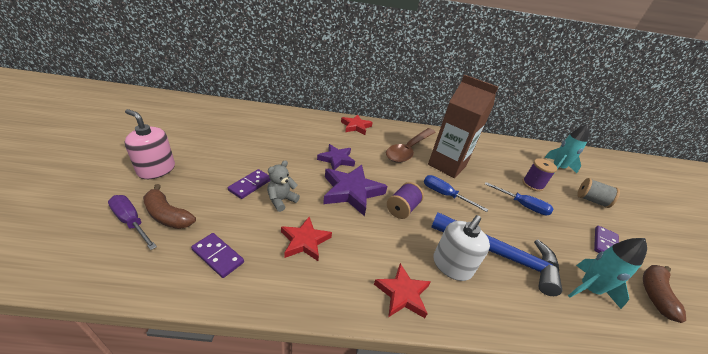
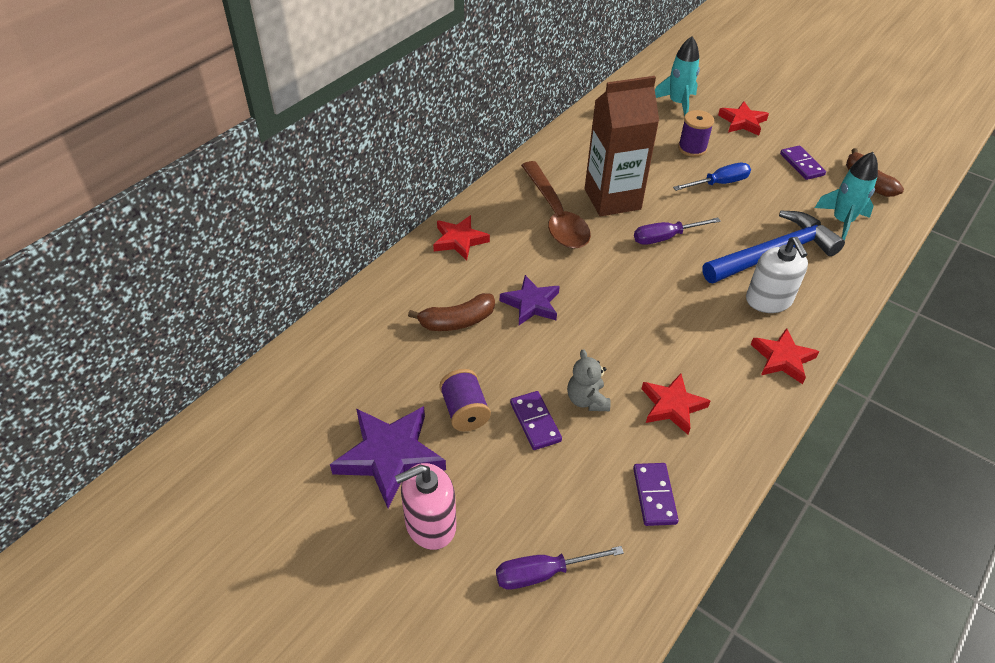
camera: 50 degrees left, 10 degrees up
(167, 215) = (551, 530): brown banana -> brown banana (457, 321)
(218, 256) = (654, 495): purple domino -> purple domino turned 75 degrees counterclockwise
(351, 191) = (609, 322): purple star -> purple star (389, 456)
(402, 209) = (667, 290): purple spool -> purple spool (465, 411)
(444, 195) = (665, 238): blue screwdriver -> purple screwdriver
(591, 200) = (742, 122): grey spool -> red star

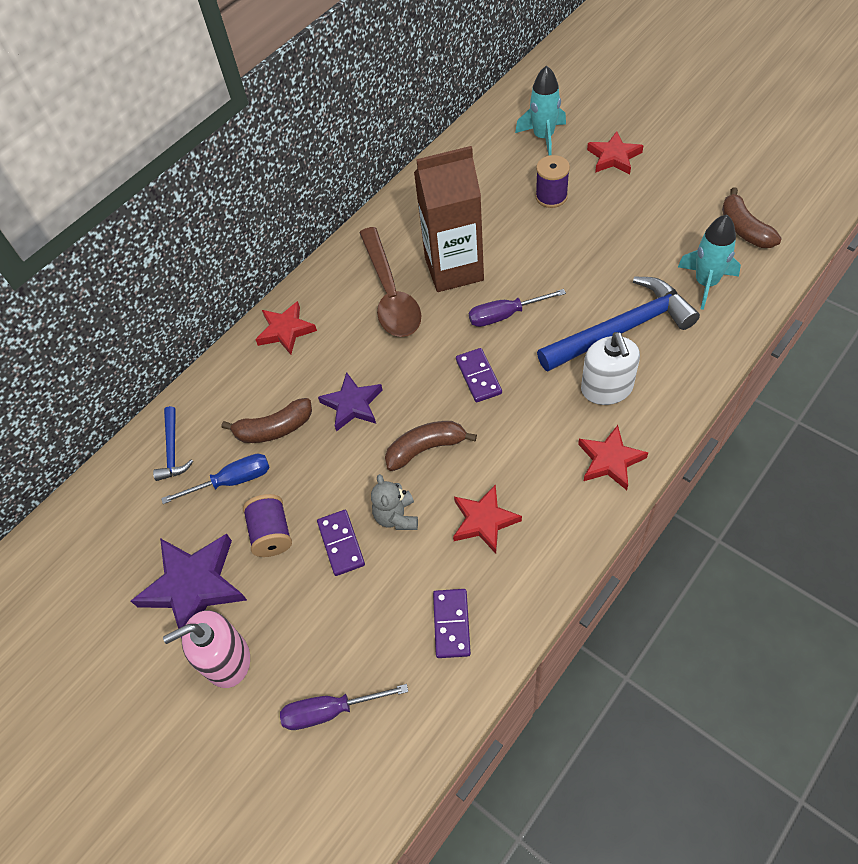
camera: 10 degrees right, 10 degrees up
(357, 336) = (172, 450): none -> blue hammer
(607, 343) = (426, 448): none -> brown banana
(719, 183) = (575, 241): blue screwdriver -> blue screwdriver (232, 481)
(801, 164) = (672, 210): purple domino -> purple domino (478, 377)

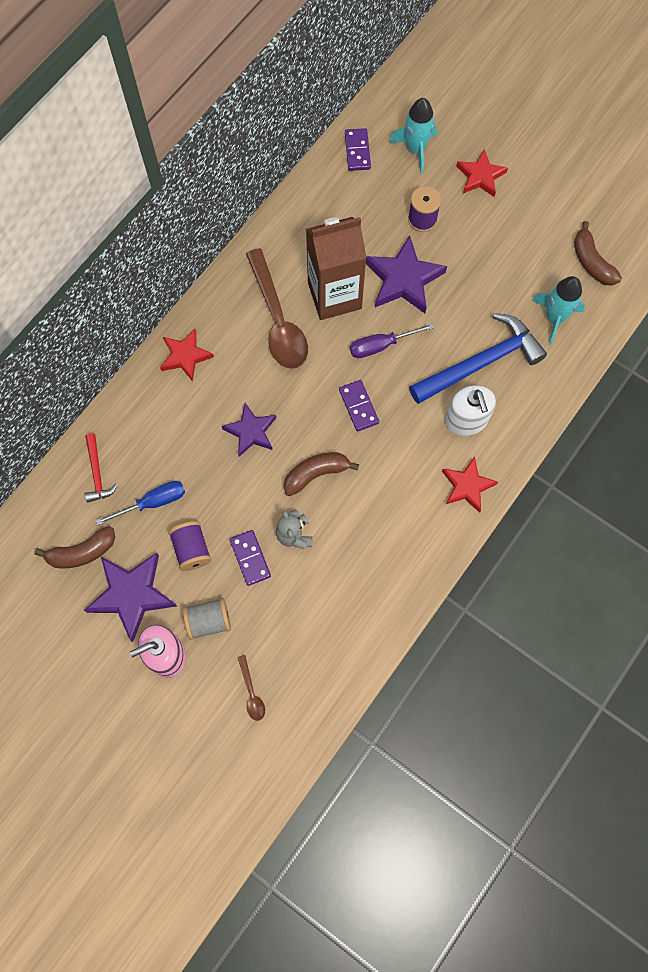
camera: 10 degrees left, 15 degrees up
(172, 450) = (97, 473): blue hammer -> red hammer
(274, 429) = (184, 454): brown banana -> brown banana (82, 552)
(284, 618) = (208, 621): none -> grey spool
(330, 711) = (251, 692): purple screwdriver -> brown spoon
(451, 624) = (341, 624): purple domino -> purple domino (357, 151)
(484, 521) = (365, 539): red star -> none
(531, 252) = (403, 279): none -> purple star

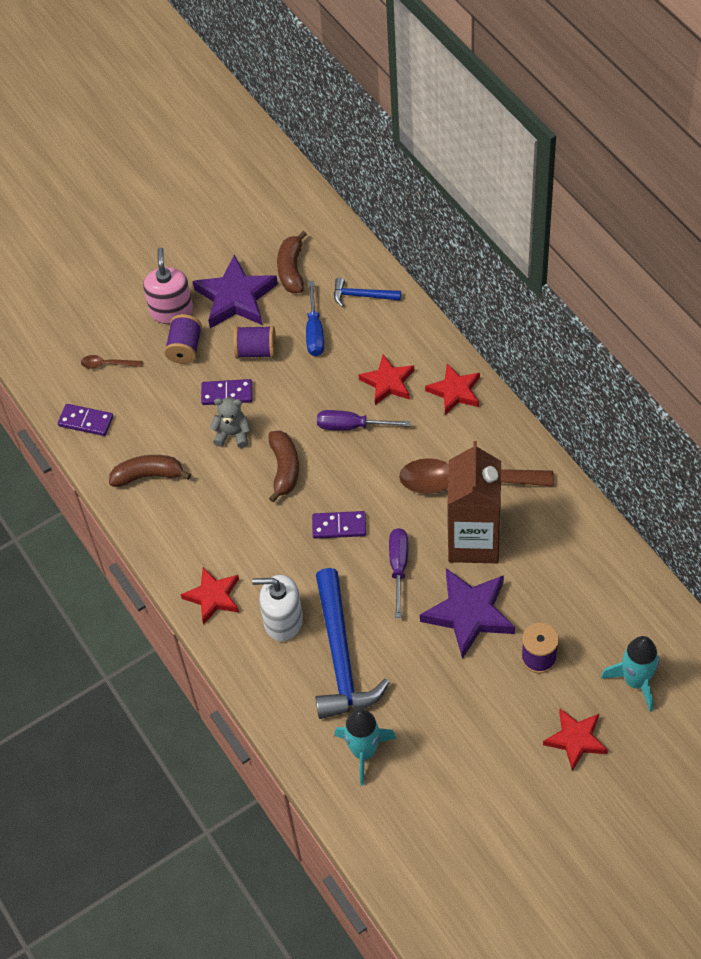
camera: 115 degrees right, 15 degrees down
(97, 473) = (362, 295): red hammer -> blue hammer
(193, 416) = (388, 382): none -> red star
(208, 621) = (185, 348): grey spool -> purple spool
(251, 431) = (351, 426): purple star -> purple screwdriver
(357, 151) = (652, 619): purple domino -> purple domino (86, 421)
(591, 262) = (419, 820): brown banana -> brown banana (148, 475)

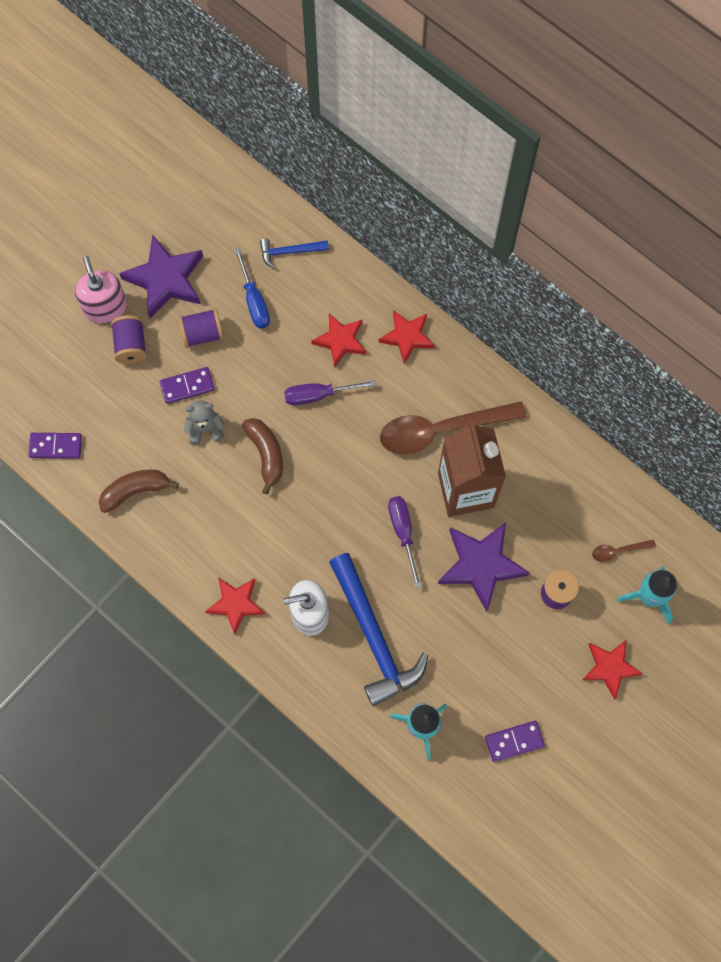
camera: 20 degrees left, 15 degrees up
(107, 364) = (58, 379): brown spoon -> brown spoon (618, 551)
(291, 269) = (212, 237): brown banana -> none
(339, 526) = (335, 503): purple domino -> purple domino (514, 741)

